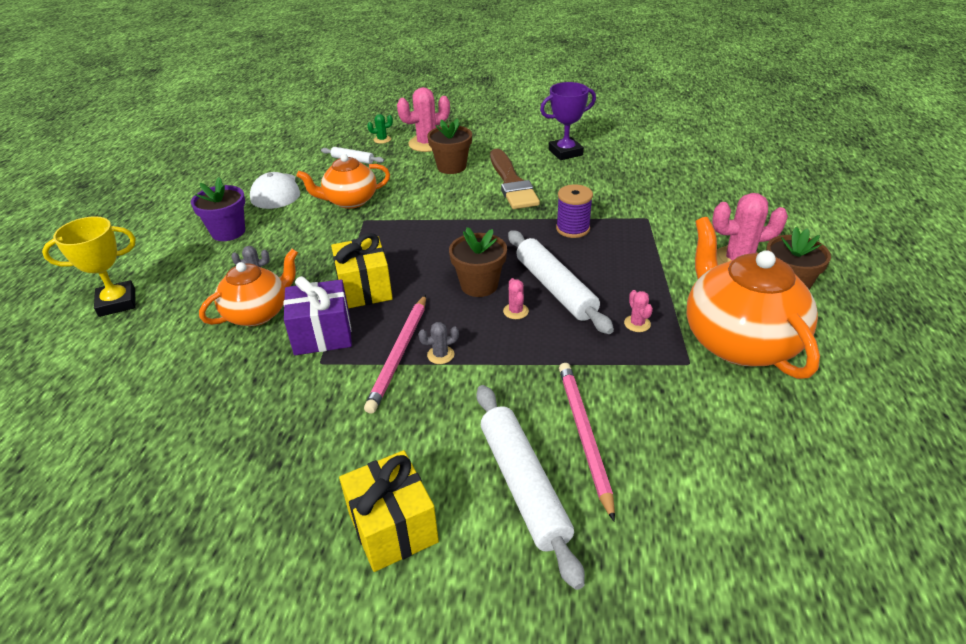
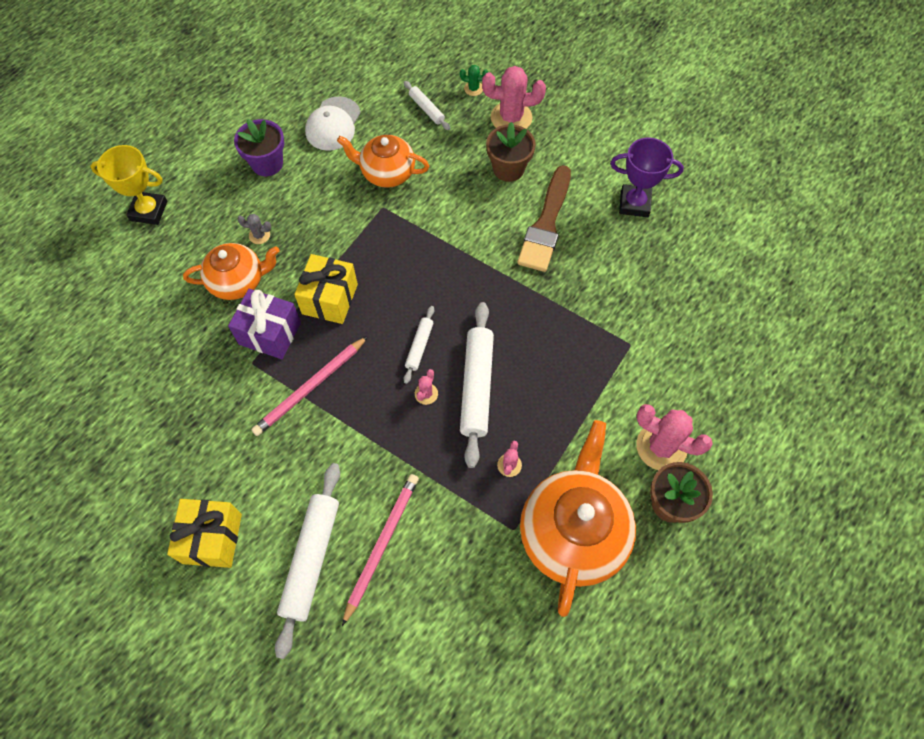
camera: 30 degrees right, 25 degrees up
(440, 355) = (338, 406): grey cactus -> none
(479, 285) = (419, 346): brown flower pot -> white rolling pin
(572, 229) = (550, 321): purple spool -> none

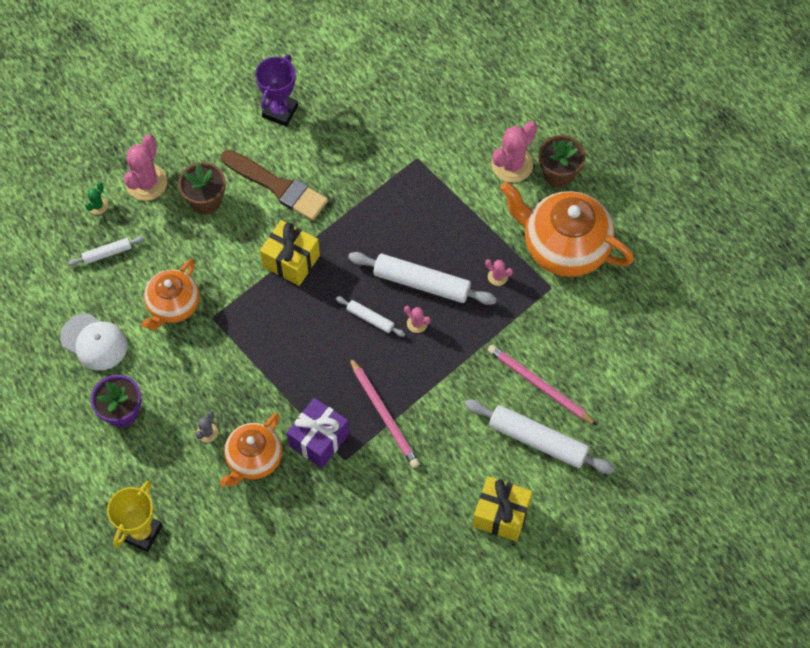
camera: 75 degrees left, 0 degrees up
(238, 281) = (253, 459): orange teapot -> orange teapot turned 150 degrees counterclockwise
(330, 299) = (298, 382): yellow gift -> yellow gift (291, 261)

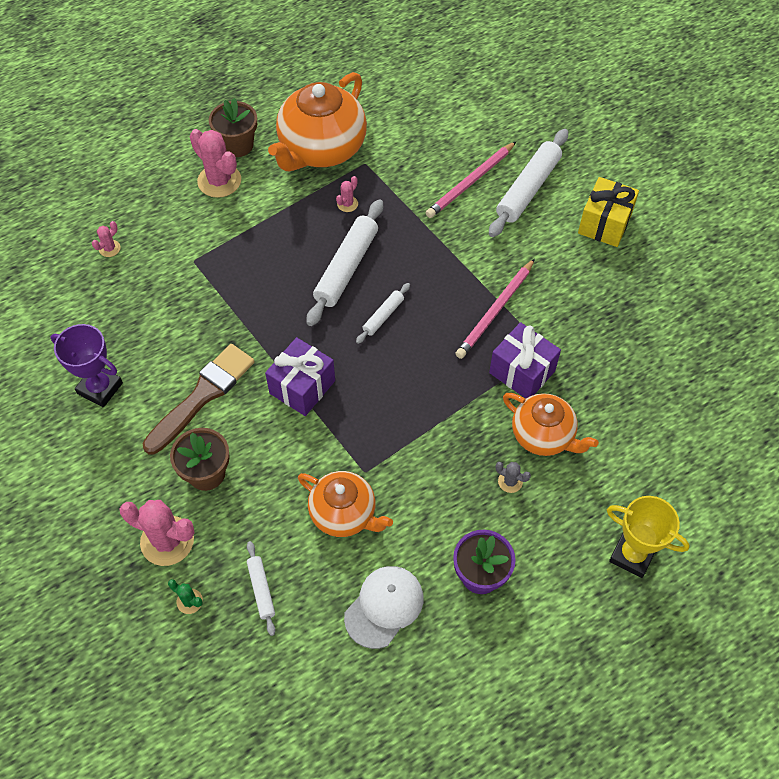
camera: 85 degrees left, 5 degrees down
(291, 261) = (302, 387): yellow gift -> purple gift
(384, 414) = (495, 311): pink pencil -> pink pencil turned 150 degrees clockwise
(417, 323) = (393, 275): pink cactus -> pink cactus (109, 248)

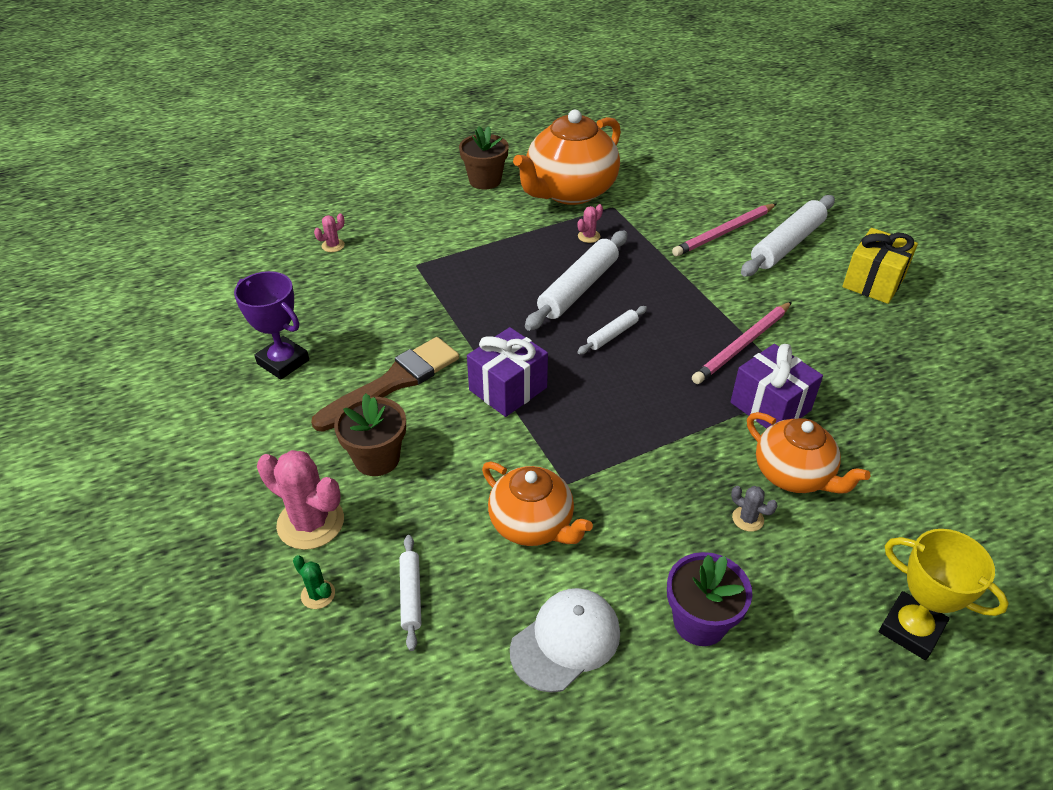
camera: 10 degrees right, 15 degrees down
(219, 181) = (460, 205): pink cactus -> none

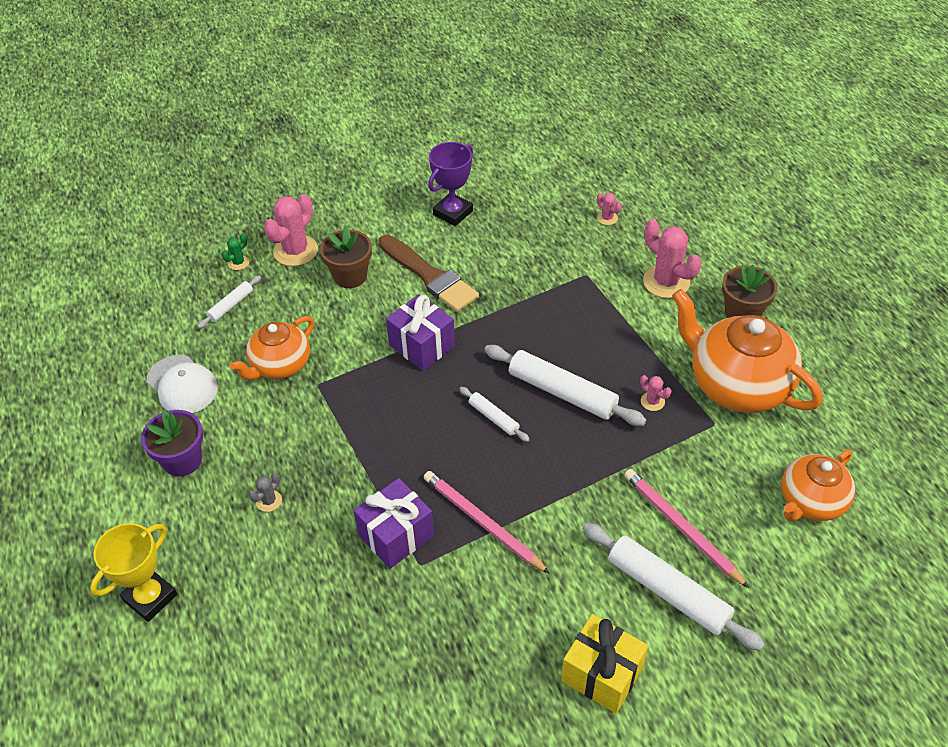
camera: 90 degrees right, 5 degrees up
(410, 595) = (231, 305): white rolling pin -> white rolling pin turned 45 degrees counterclockwise
(437, 217) = (666, 282): none -> pink cactus
(793, 475) = (312, 541): orange teapot -> orange teapot (811, 502)

